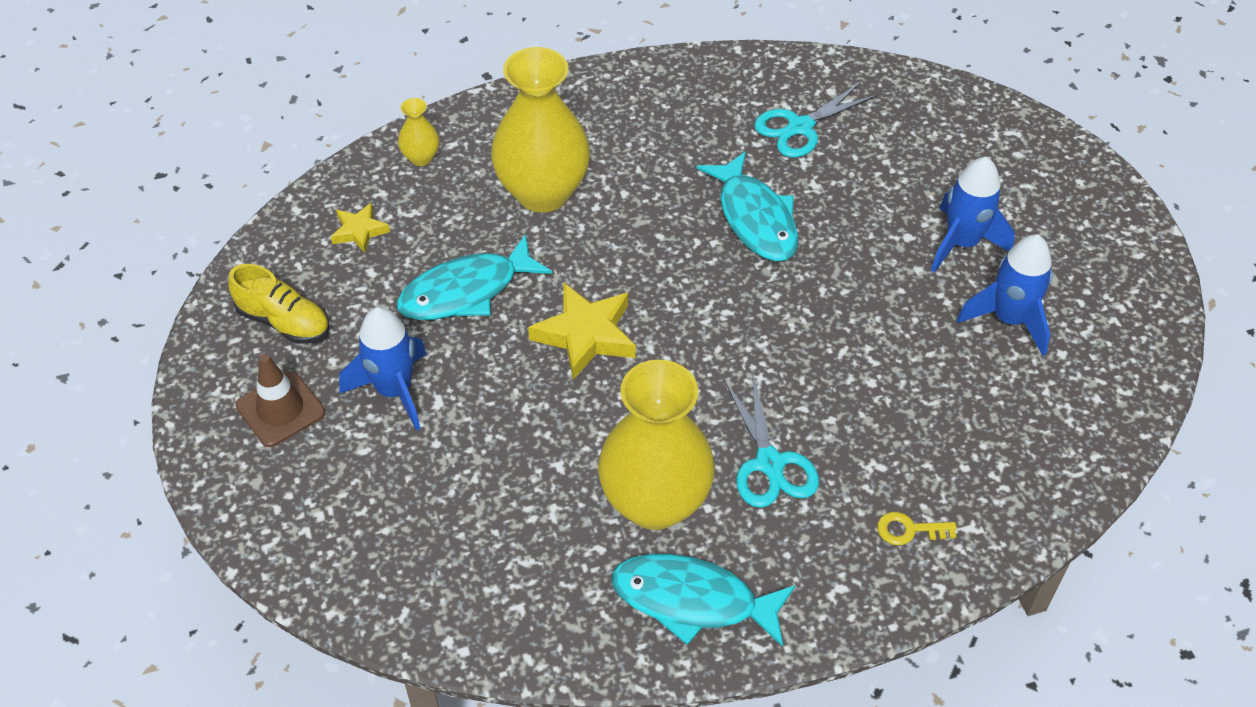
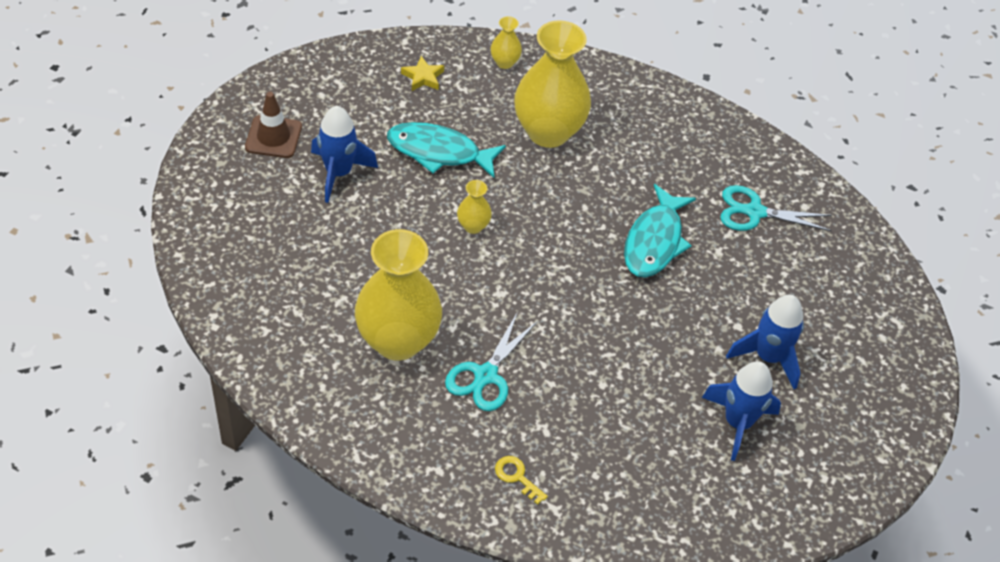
camera: 40 degrees right, 0 degrees up
(284, 322) = (328, 95): yellow shoe -> none
(585, 335) = (473, 226): yellow star -> yellow vase
(693, 600) = (354, 405): turquoise fish -> none

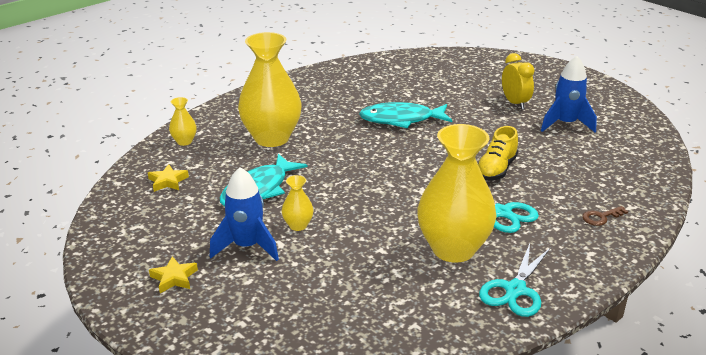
camera: 65 degrees left, 20 degrees down
(273, 137) = (174, 278): brown traffic cone -> yellow star
(473, 226) = (348, 189): yellow vase -> yellow vase (298, 225)
(517, 477) = (601, 217): yellow key -> brown key
(579, 358) = (496, 169): none -> yellow shoe
(654, 241) = (401, 119): turquoise fish -> turquoise fish turned 135 degrees clockwise
(754, 212) = (393, 82): turquoise scissors -> turquoise scissors (515, 290)
(768, 357) = (515, 103): blue rocket -> yellow clock

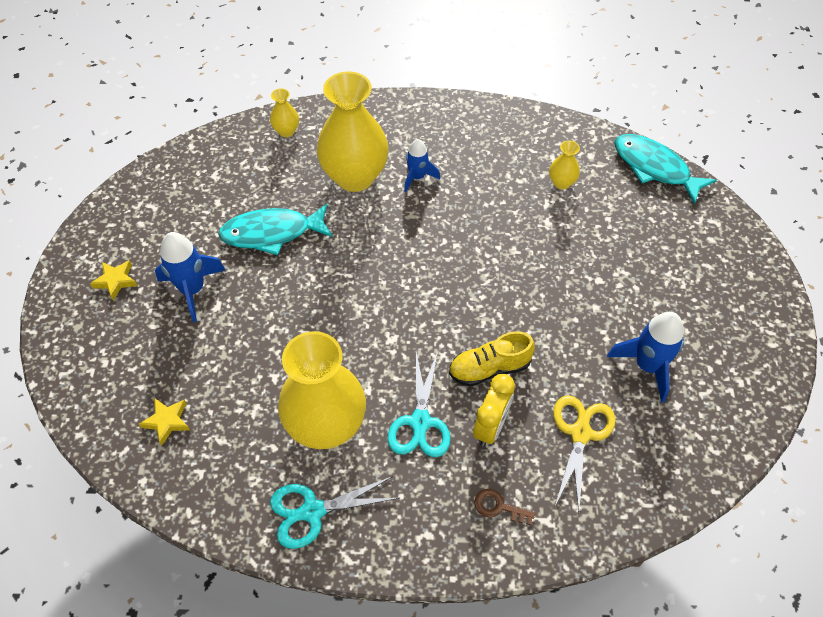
camera: 45 degrees right, 25 degrees up
(168, 181) = (223, 171): yellow star -> yellow star (167, 421)
(298, 225) = (251, 297): yellow vase -> yellow vase (561, 183)
(313, 119) = (417, 177): none -> blue rocket
(401, 119) = (493, 235): turquoise fish -> turquoise fish (654, 168)
(515, 103) = (637, 296): yellow clock -> yellow clock (490, 426)
(583, 165) = (580, 433): none -> yellow scissors

